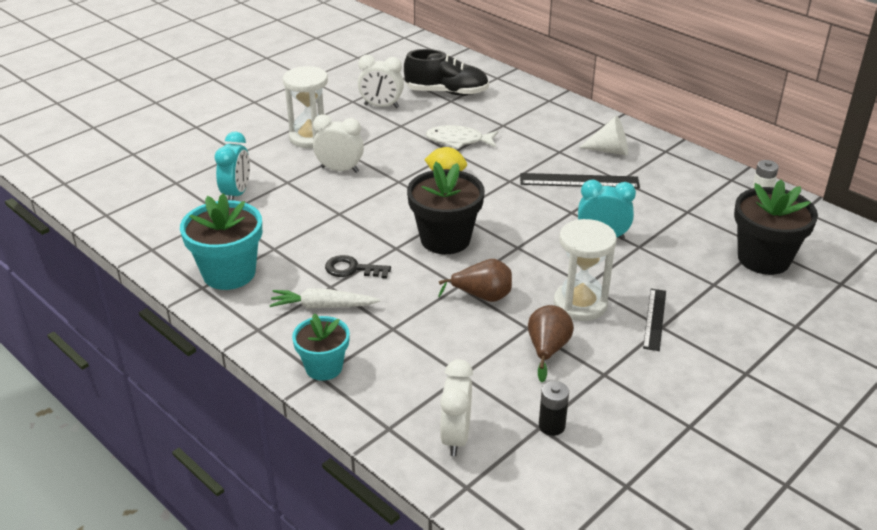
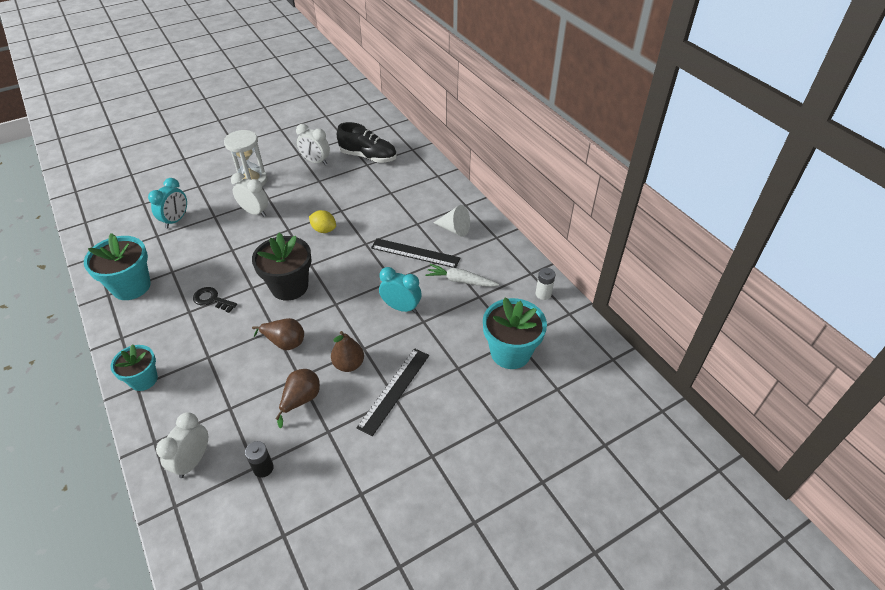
camera: 15 degrees right, 10 degrees up
(322, 306) = (174, 327): white carrot -> white carrot (460, 281)
(458, 141) = (350, 201): white fish -> none
(580, 304) = (349, 364): white hourglass -> brown pear
(654, 319) = (394, 390): black ruler -> black ruler, size x1.51
(763, 259) = (510, 352): black flower pot -> turquoise flower pot

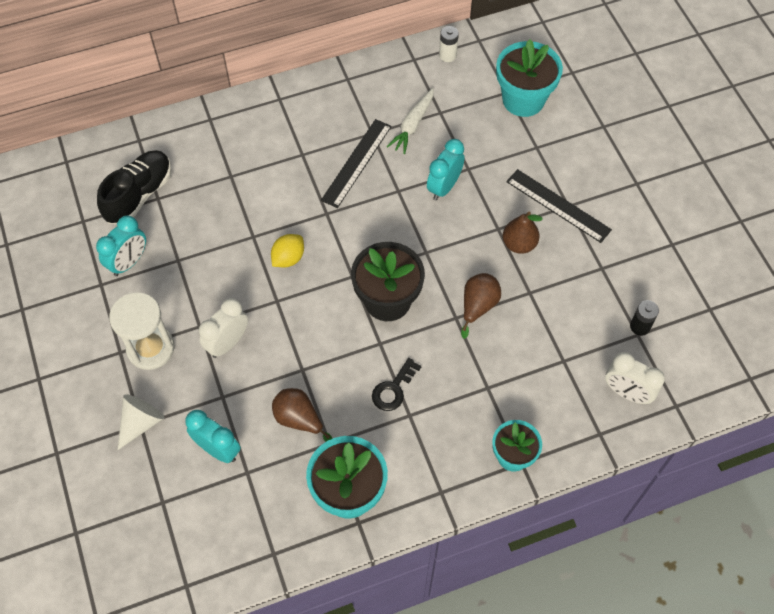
camera: 80 degrees left, 15 degrees up
(301, 400) = (560, 291): brown pear -> brown pear (299, 419)
(315, 161) = (129, 262): white clock -> turquoise clock
(454, 229) = (323, 117): white cone -> white cone (141, 422)

